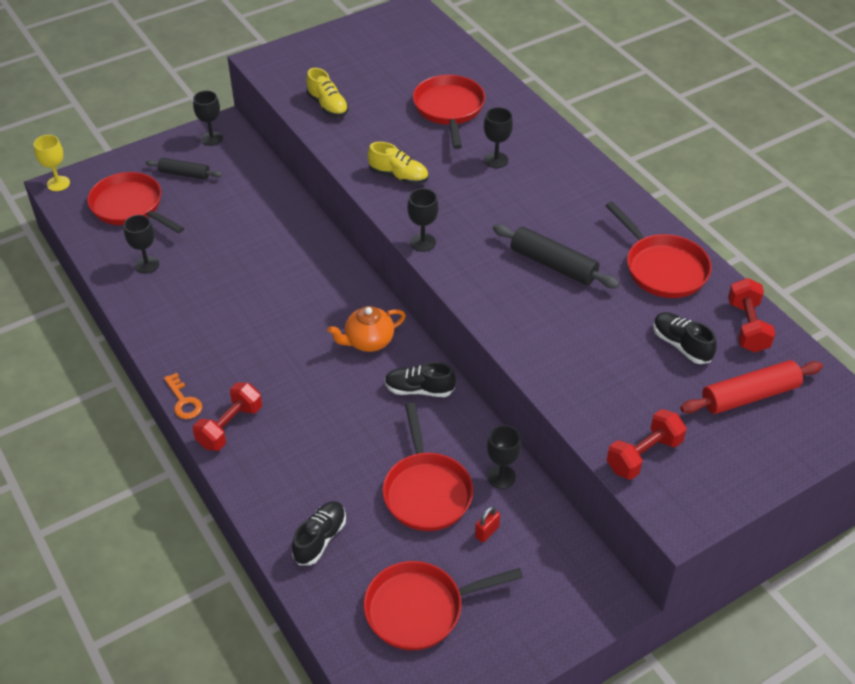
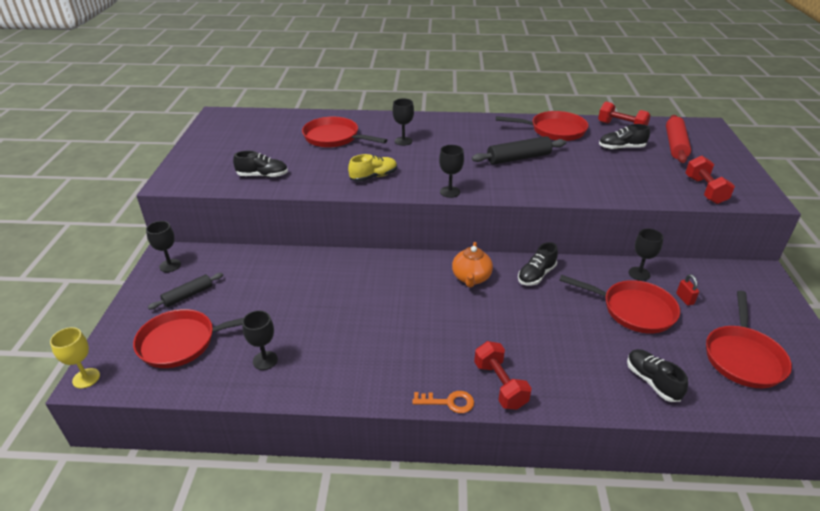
camera: 55 degrees left, 10 degrees down
(327, 106) = (263, 176): yellow shoe -> black shoe

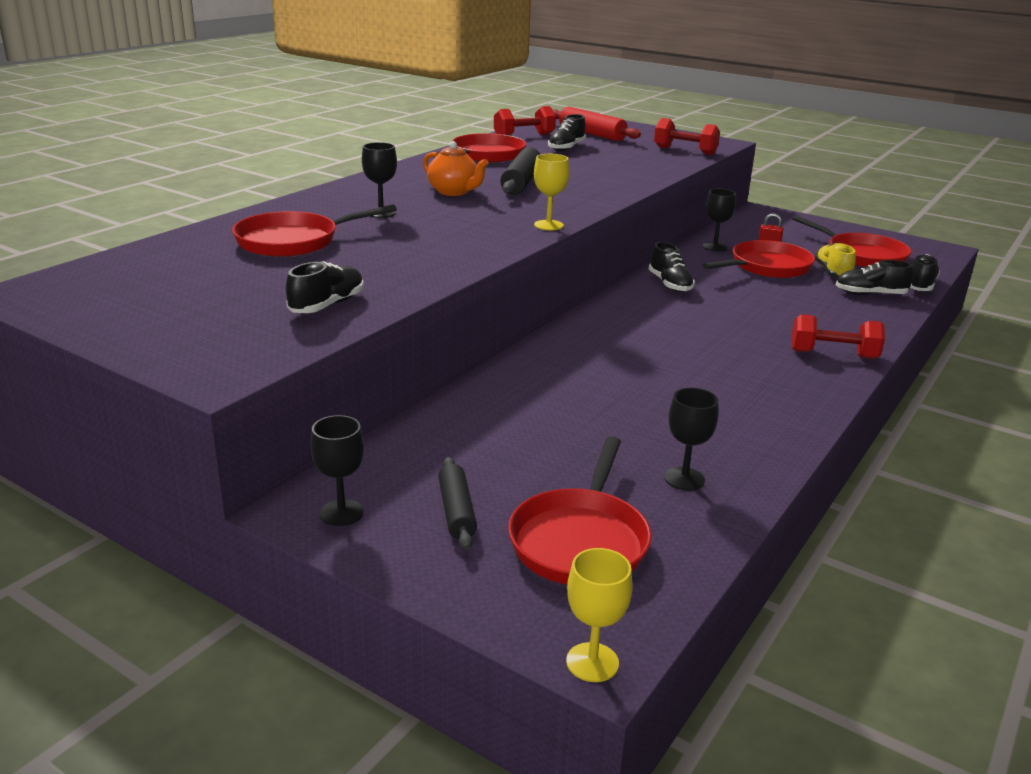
camera: 60 degrees left, 10 degrees down
(373, 177) = (450, 248): yellow shoe -> yellow shoe (832, 273)
(448, 402) = (843, 386): orange key -> none
(450, 192) = (548, 225): black goblet -> yellow goblet
(471, 278) = (641, 314): orange teapot -> orange teapot (454, 192)
(718, 410) = (920, 285): none -> black shoe

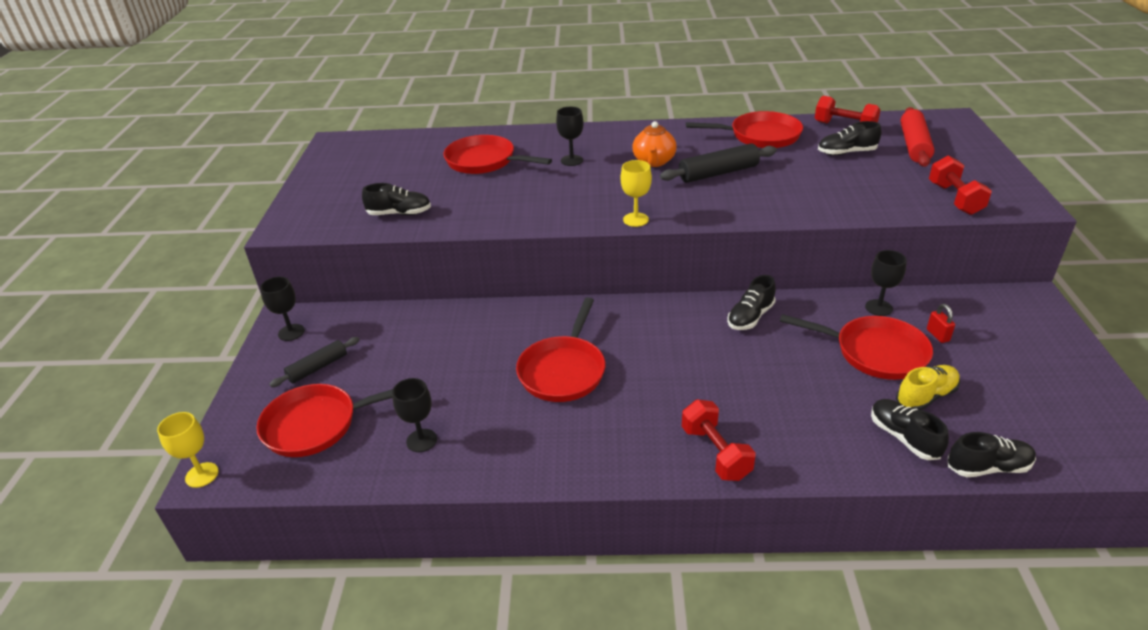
camera: 60 degrees right, 10 degrees up
(861, 255) = (1014, 401): red pan -> red pan (563, 370)

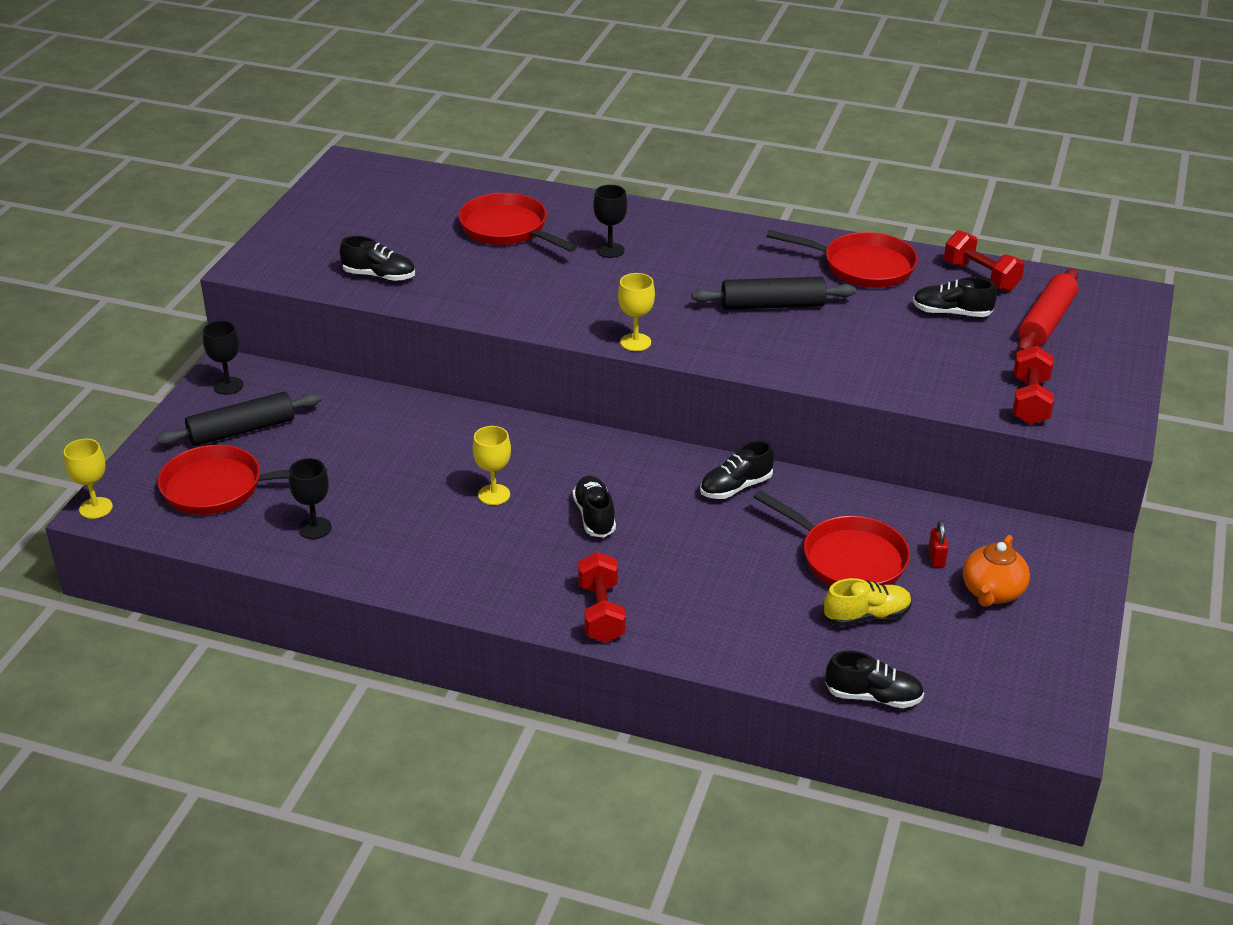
camera: 15 degrees right, 0 degrees up
(318, 367) = (241, 430): black rolling pin -> black rolling pin, size x1.53
(563, 370) = (494, 494): red pan -> yellow goblet
(654, 162) = (706, 273): orange teapot -> orange teapot (992, 593)
(878, 308) = (893, 512): black goblet -> none
(903, 437) = (808, 648): black shoe -> black shoe (594, 516)

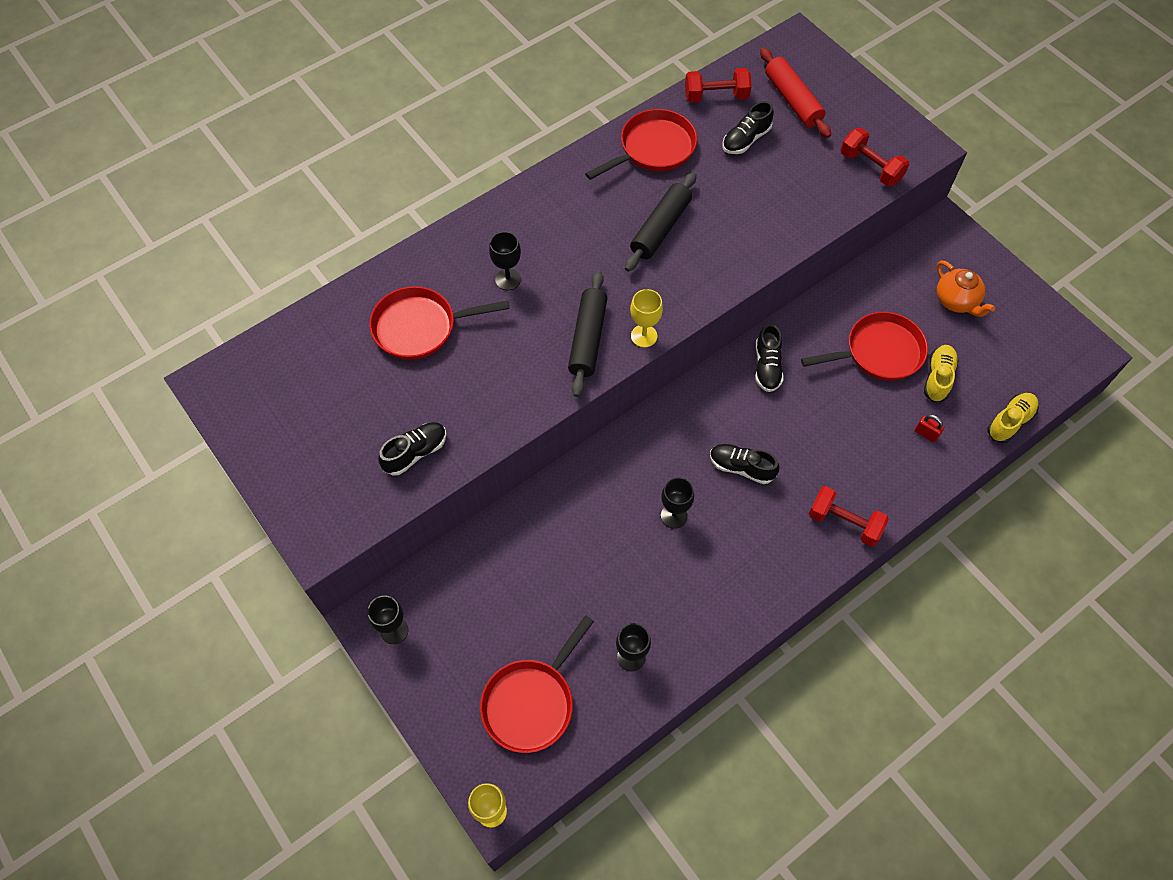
camera: 55 degrees left, 25 degrees up
(241, 430) = (465, 649): black rolling pin -> black rolling pin (587, 339)
(494, 494) = (674, 516): yellow goblet -> black goblet
(873, 697) = (1010, 422): black shoe -> yellow shoe
(936, 558) = (908, 307): red padlock -> red padlock (926, 434)

